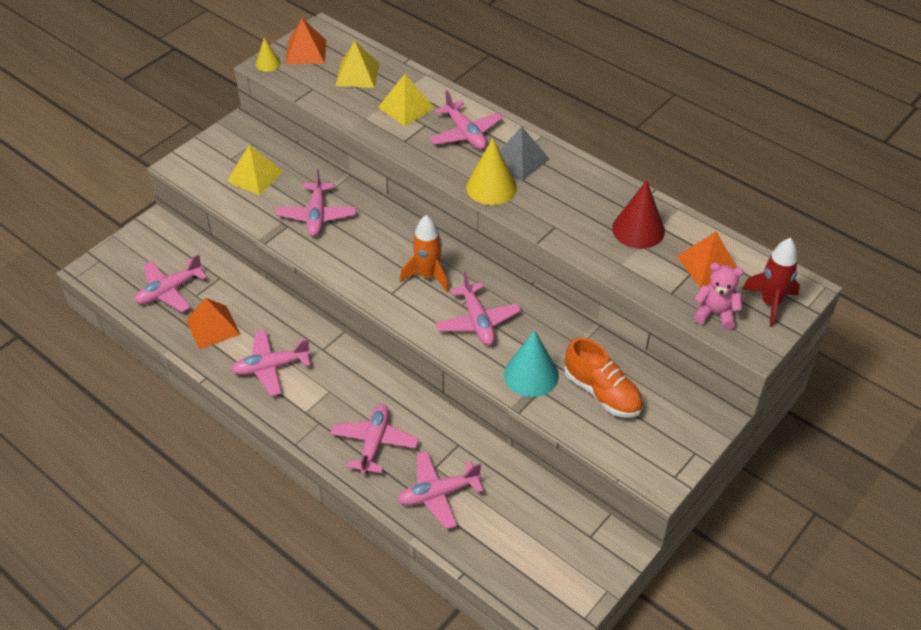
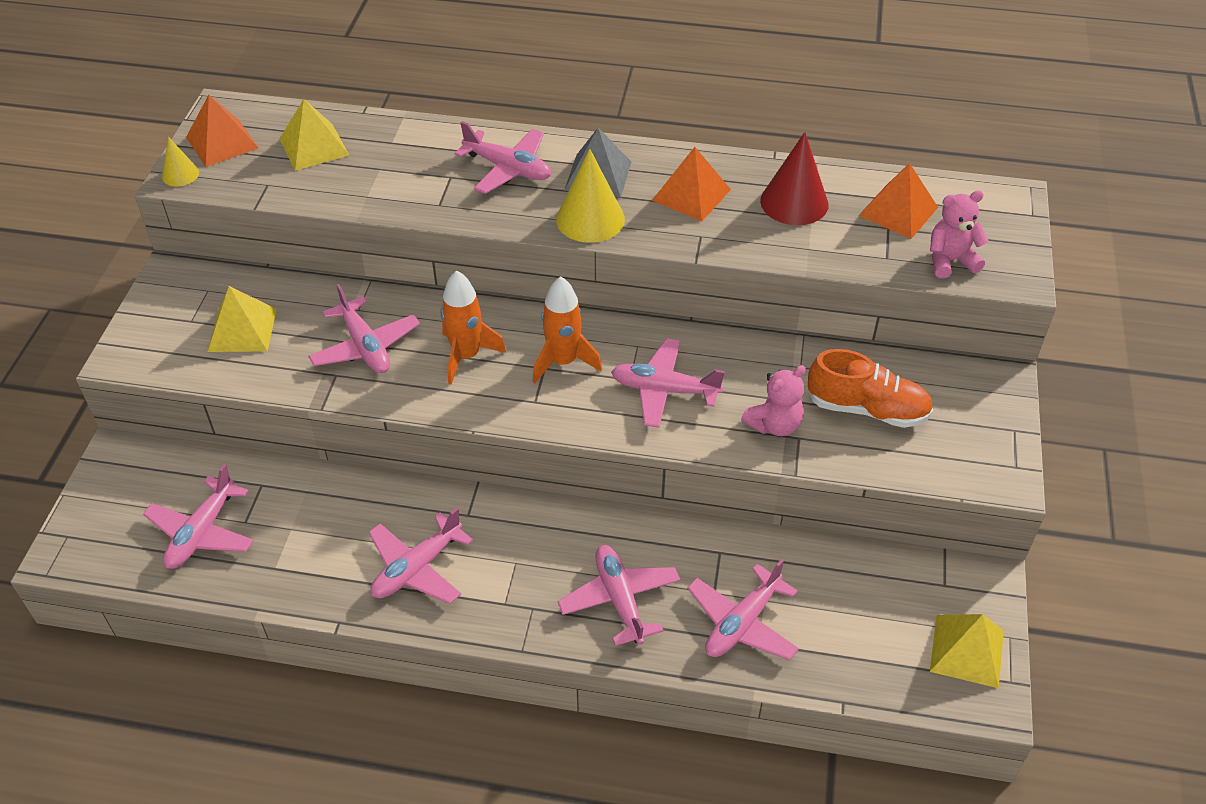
camera: 30 degrees left, 0 degrees up
(213, 327) = (299, 552): orange pyramid -> orange pyramid (691, 194)
(372, 247) = (466, 356): none -> orange rocket
(406, 107) = (409, 164): yellow pyramid -> yellow pyramid (967, 651)
(477, 321) = (664, 390): pink plane -> pink plane turned 150 degrees clockwise
(531, 375) = (774, 425): turquoise cone -> pink teddy bear
(770, 303) = (993, 226): red rocket -> none

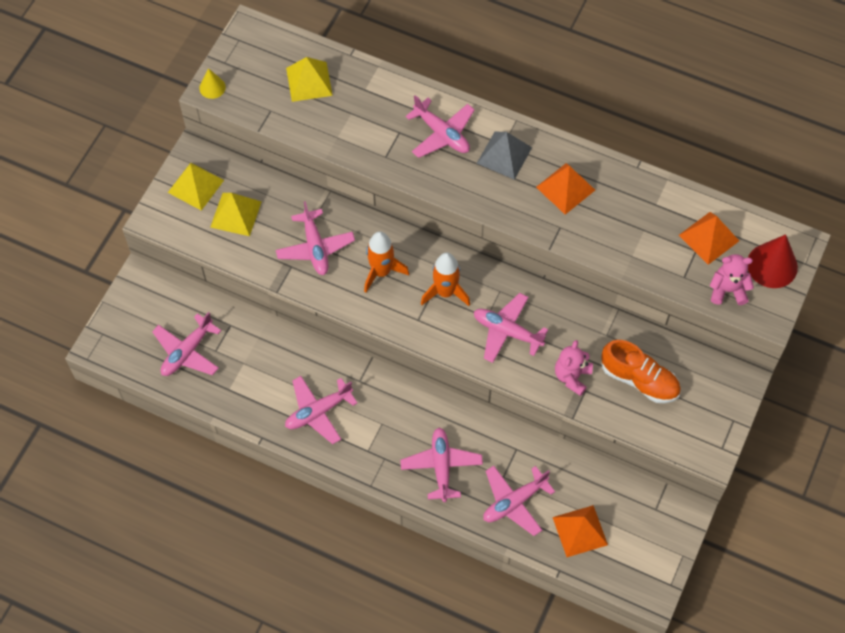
camera: 15 degrees right, 15 degrees up
(222, 142) = (245, 63): orange pyramid -> orange pyramid (580, 531)
(590, 219) = (487, 194): yellow cone -> none
(774, 425) = (572, 377): pink teddy bear -> pink teddy bear turned 135 degrees clockwise
(794, 202) = (637, 212): red cone -> red cone (772, 265)
(967, 651) = (651, 557): yellow pyramid -> yellow pyramid (196, 186)

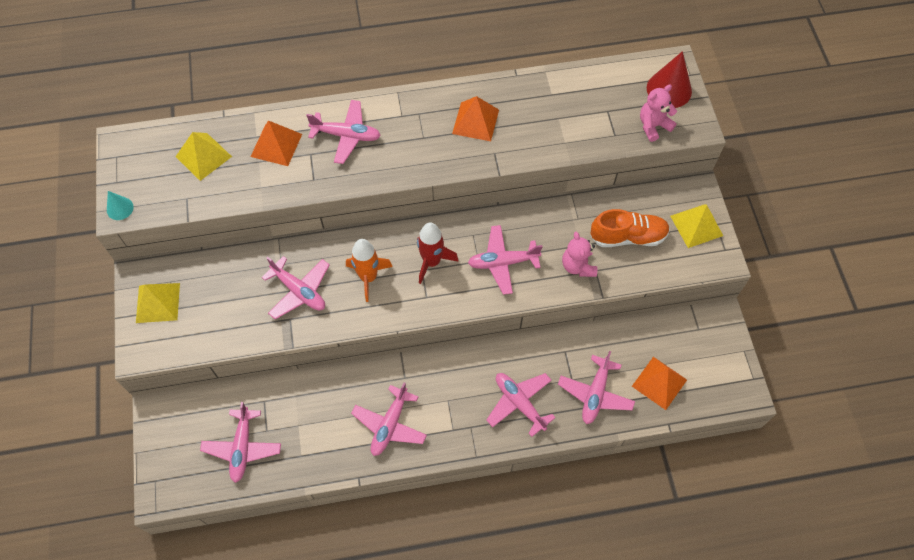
camera: 35 degrees left, 0 degrees up
(212, 87) = (120, 208): yellow cone -> turquoise cone
(236, 214) = (210, 305): yellow pyramid -> yellow pyramid (696, 225)
(445, 292) = (432, 262): orange rocket -> red rocket
(504, 155) = (409, 123): grey pyramid -> none
(709, 238) = (609, 96): orange pyramid -> orange pyramid (276, 145)

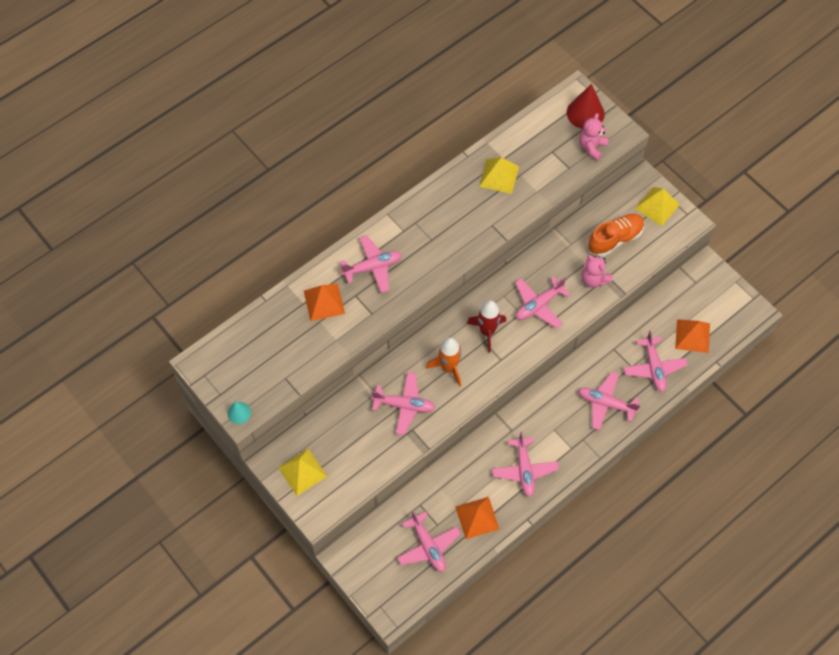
camera: 30 degrees left, 0 degrees up
(203, 156) = (274, 339): yellow pyramid -> yellow pyramid (499, 176)
(475, 121) = (462, 207): orange pyramid -> orange pyramid (477, 517)

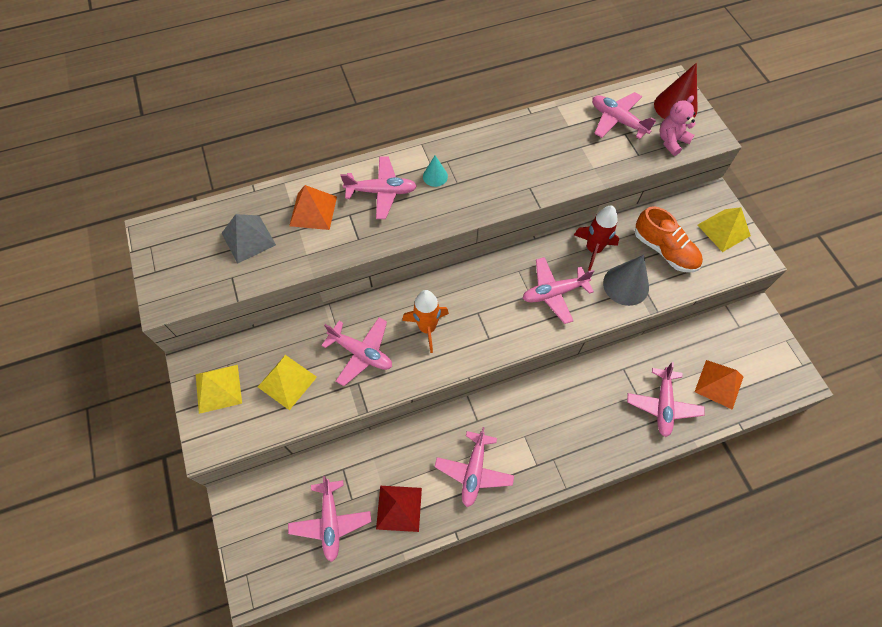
camera: 20 degrees right, 0 degrees up
(239, 413) = (163, 298): turquoise cone -> turquoise cone (435, 176)
(282, 342) = (248, 239): none -> grey pyramid
(477, 517) = (399, 508): orange pyramid -> red pyramid
(487, 332) = (485, 303): red rocket -> red rocket (593, 249)
(499, 176) = (557, 141): yellow pyramid -> yellow pyramid (287, 382)
(593, 279) = (626, 285): pink teddy bear -> grey cone
(606, 403) = (594, 427): pink plane -> pink plane (617, 120)
(615, 239) = (664, 250): orange shoe -> orange shoe turned 60 degrees clockwise

